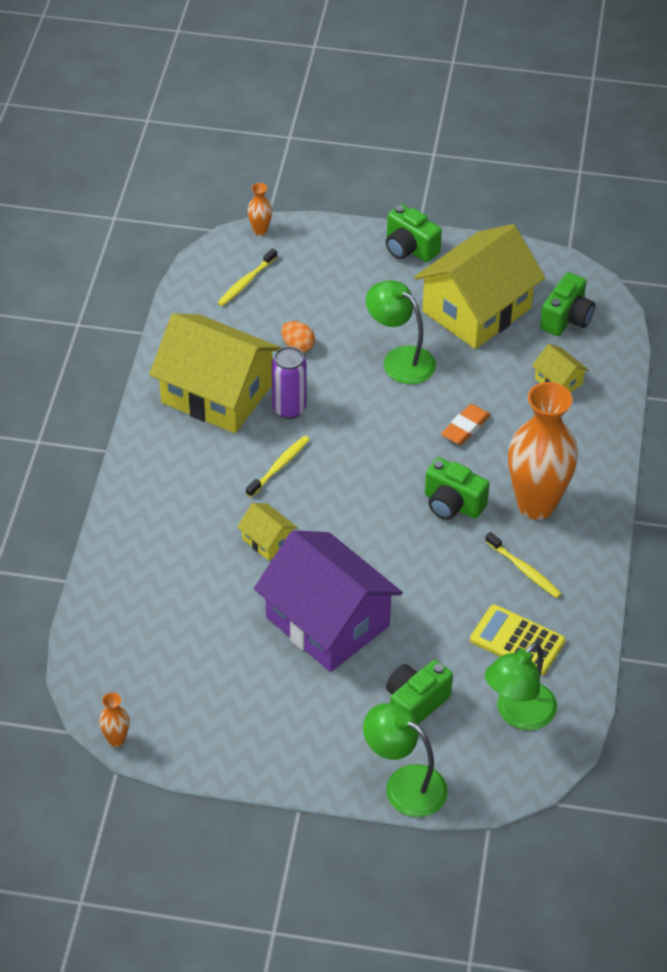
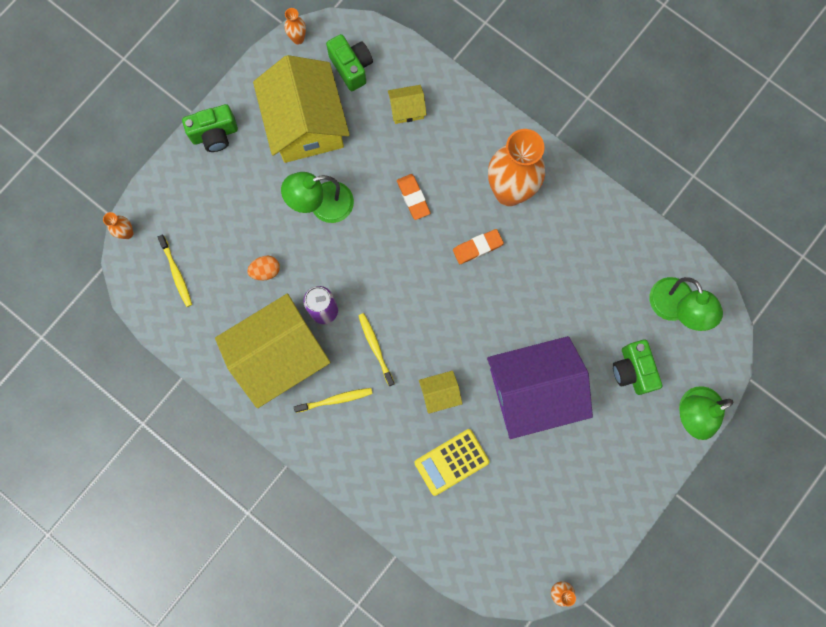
camera: 60 degrees left, 30 degrees up
(452, 504) = (477, 247): green camera -> orange eraser
(517, 641) = (616, 274): yellow calculator -> yellow calculator (451, 462)
(524, 570) = (560, 234): yellow toothbrush -> yellow toothbrush (335, 400)
(561, 266) = (298, 39): none -> orange vase

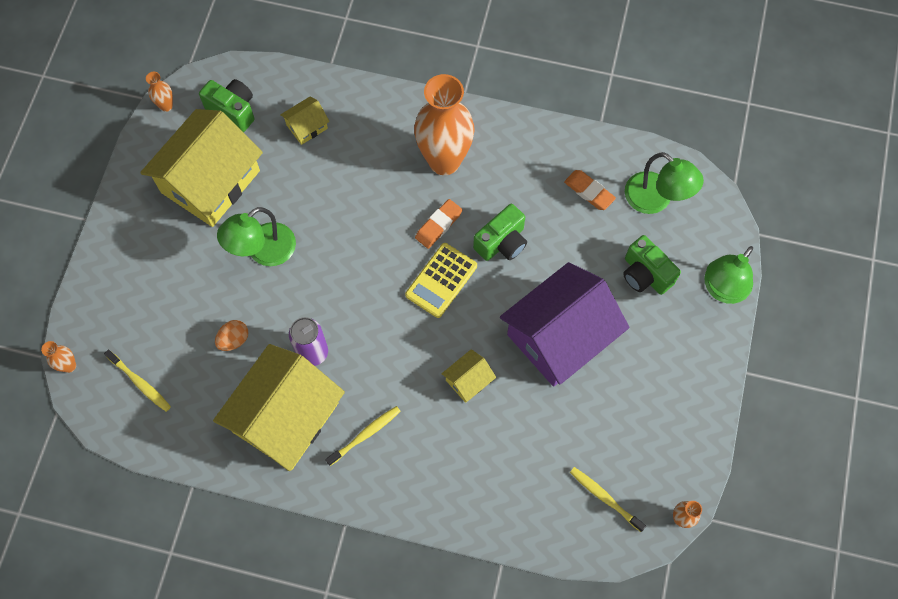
camera: 25 degrees left, 10 degrees down
(215, 134) = (120, 230): green camera -> green camera (502, 242)
(305, 123) = (210, 181): yellow house -> yellow house turned 75 degrees clockwise
(375, 348) = (382, 365): yellow toothbrush -> yellow toothbrush (605, 498)
(413, 198) = (352, 206): orange eraser -> orange eraser (589, 192)
(451, 462) = (512, 442): yellow calculator -> yellow calculator (441, 280)

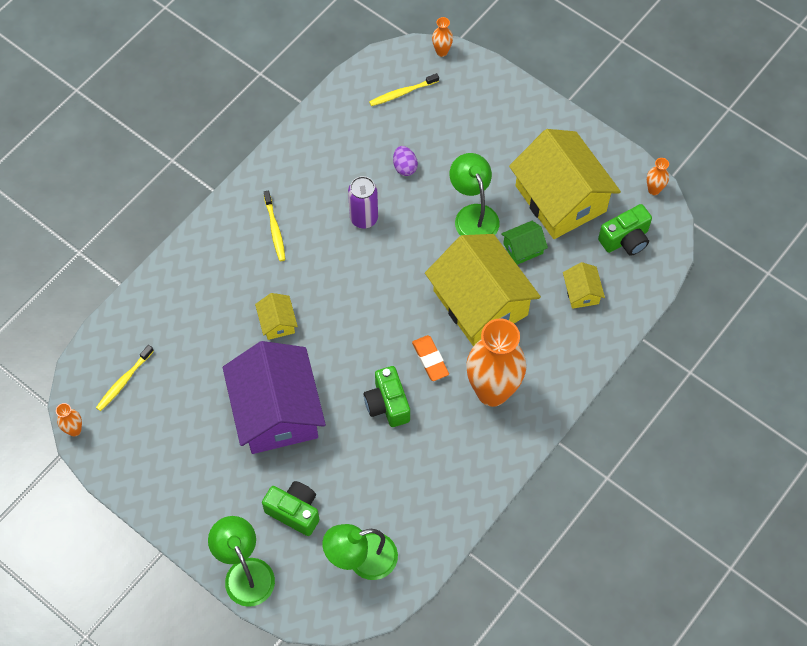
camera: 115 degrees right, 5 degrees down
(234, 340) = (405, 167): orange egg -> purple egg
(282, 193) = (523, 248): none -> green house
(285, 417) = (320, 180): yellow house -> yellow house (480, 303)
(441, 280) = (377, 339): yellow calculator -> none
(589, 192) = (400, 503): orange eraser -> none
(605, 498) = (124, 381): yellow toothbrush -> yellow toothbrush turned 150 degrees clockwise
(645, 274) = (294, 511): green camera -> green camera turned 45 degrees clockwise

